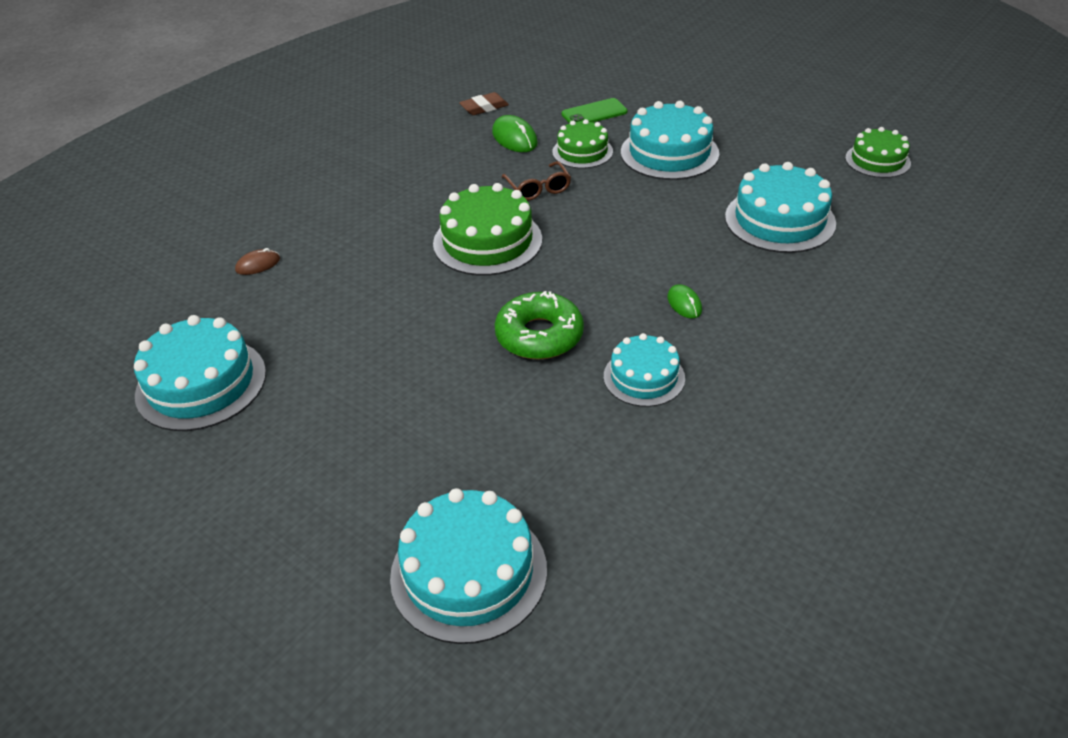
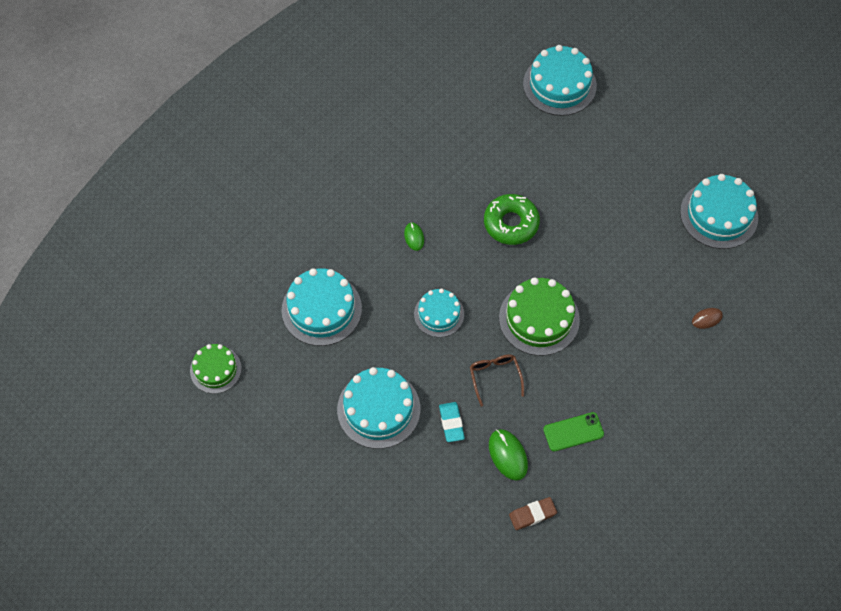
camera: 175 degrees left, 20 degrees up
(582, 152) = (451, 423): green cake -> turquoise eraser
(594, 113) = (430, 485): green phone -> green phone (573, 432)
(644, 377) = (453, 183): turquoise cake -> turquoise cake (439, 314)

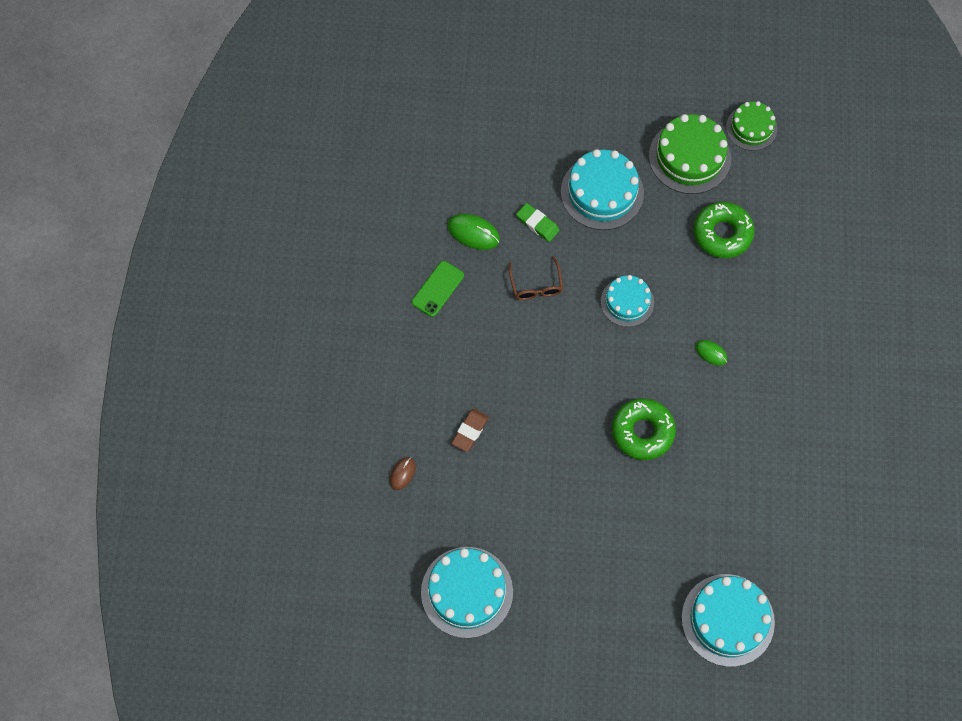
camera: 140 degrees right, 5 degrees up
(321, 309) = (722, 234): turquoise cake -> green donut
(451, 423) = (537, 224): turquoise eraser -> green eraser
(495, 377) = (536, 285): brown glasses -> brown glasses turned 45 degrees clockwise
(532, 514) = (418, 204): brown eraser -> brown eraser (470, 431)
(539, 318) = (543, 362): green cake -> green cake (689, 157)

